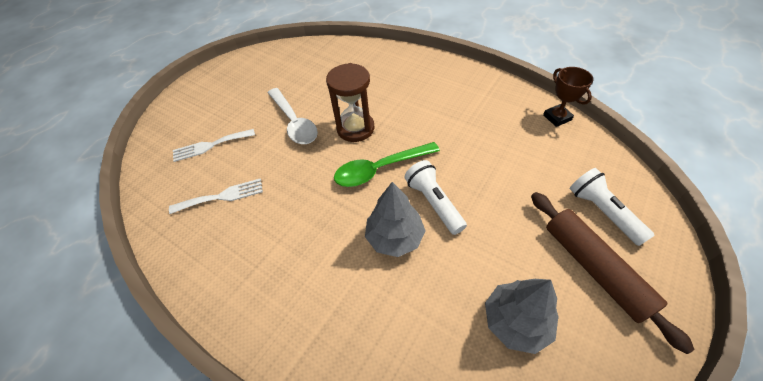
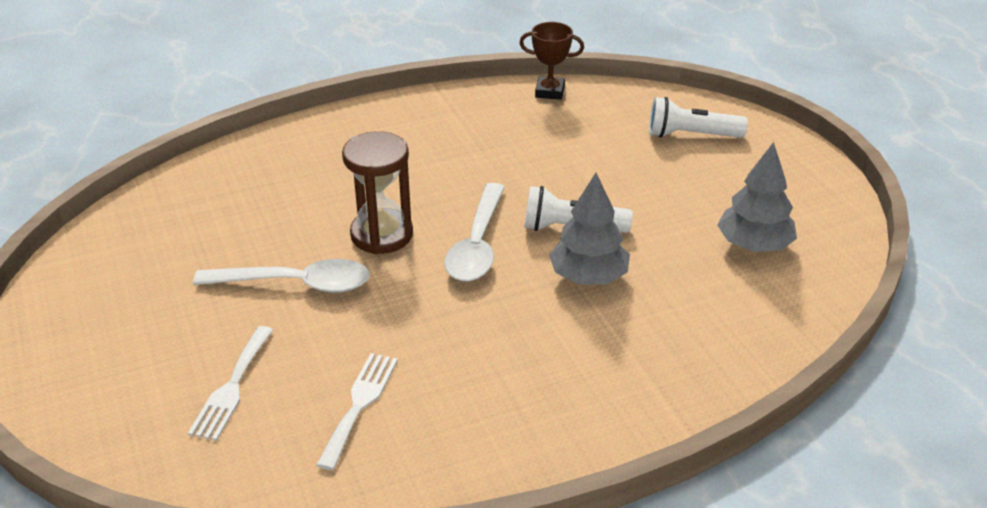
camera: 60 degrees left, 15 degrees down
(380, 169) = (477, 245): green spoon -> white spoon
(594, 268) = (742, 174): brown rolling pin -> none

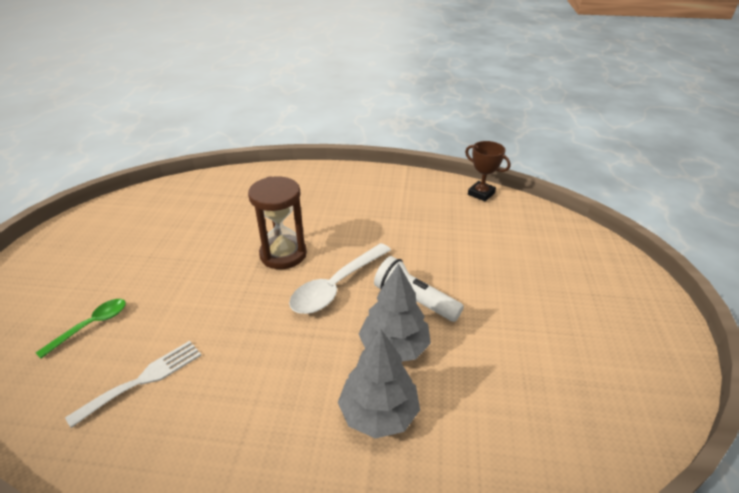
camera: 30 degrees right, 0 degrees up
(232, 387) = (91, 325): white fork -> green spoon
(296, 284) = (201, 268): white spoon -> none
(691, 135) = (568, 259): white flashlight -> none
(754, 245) = (559, 379): grey tree -> grey tree (378, 413)

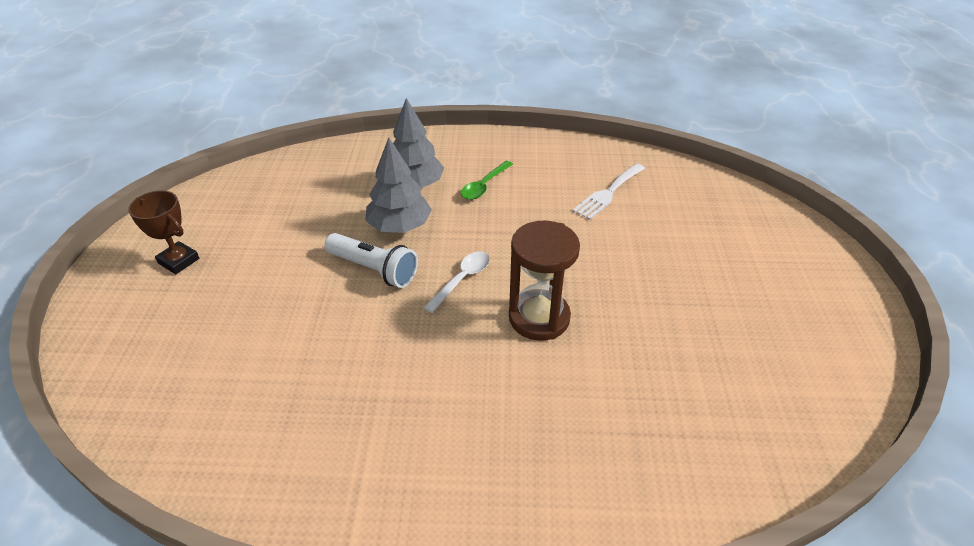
camera: 175 degrees right, 5 degrees up
(91, 325) = (693, 227): green spoon -> green spoon (484, 186)
(336, 286) = (462, 280): white spoon -> white spoon, size x0.61
(481, 194) = (214, 475): brown trophy -> brown trophy (179, 261)

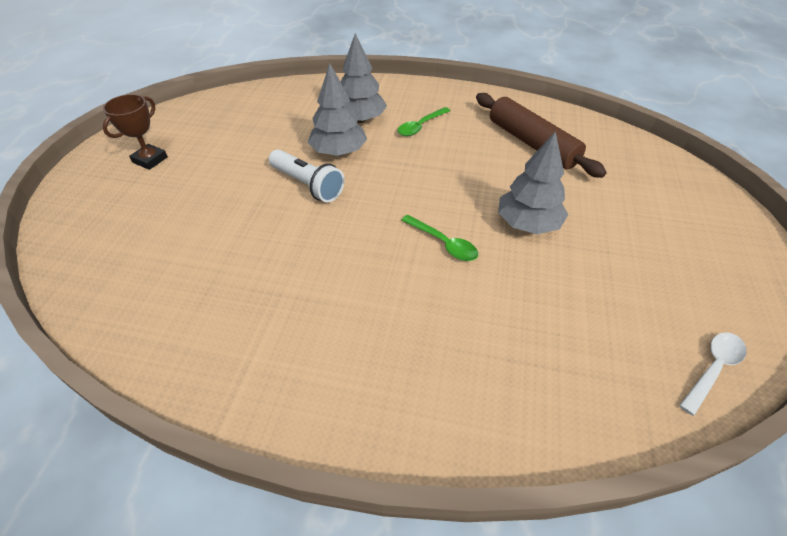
camera: 10 degrees right, 5 degrees up
(179, 261) = (150, 160): brown trophy -> brown trophy turned 75 degrees clockwise
(462, 280) = (382, 202): white spoon -> white spoon (713, 369)
(539, 318) = (443, 243): brown hourglass -> green spoon
(608, 193) = (532, 143): white fork -> brown rolling pin
(622, 284) = (527, 224): none -> grey tree

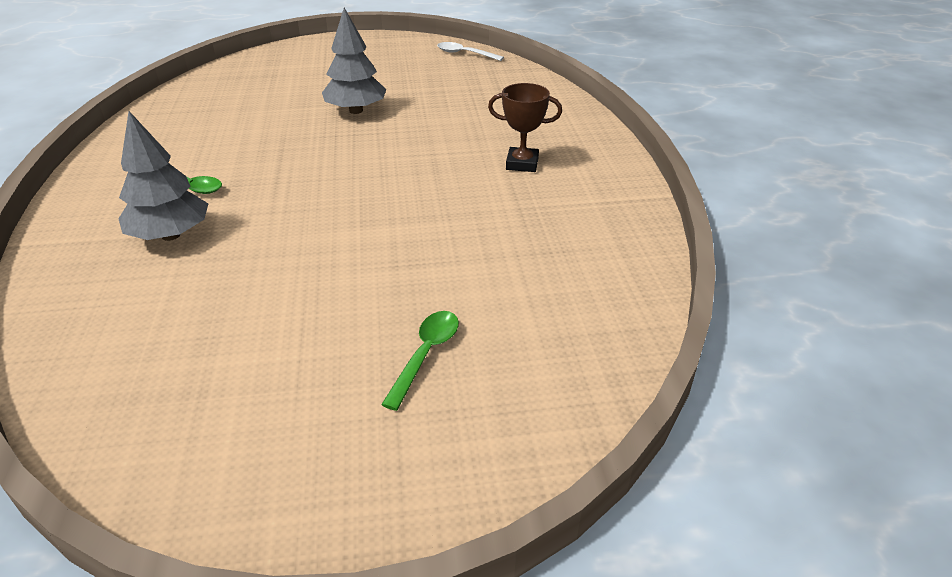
camera: 110 degrees left, 10 degrees down
(150, 160) = (331, 426): brown trophy -> brown trophy (522, 164)
(308, 185) = (342, 238): white flashlight -> none
(339, 152) = (261, 233): grey tree -> none
(443, 243) = (402, 142): green spoon -> green spoon (426, 355)
(532, 143) = (219, 118): brown rolling pin -> none

